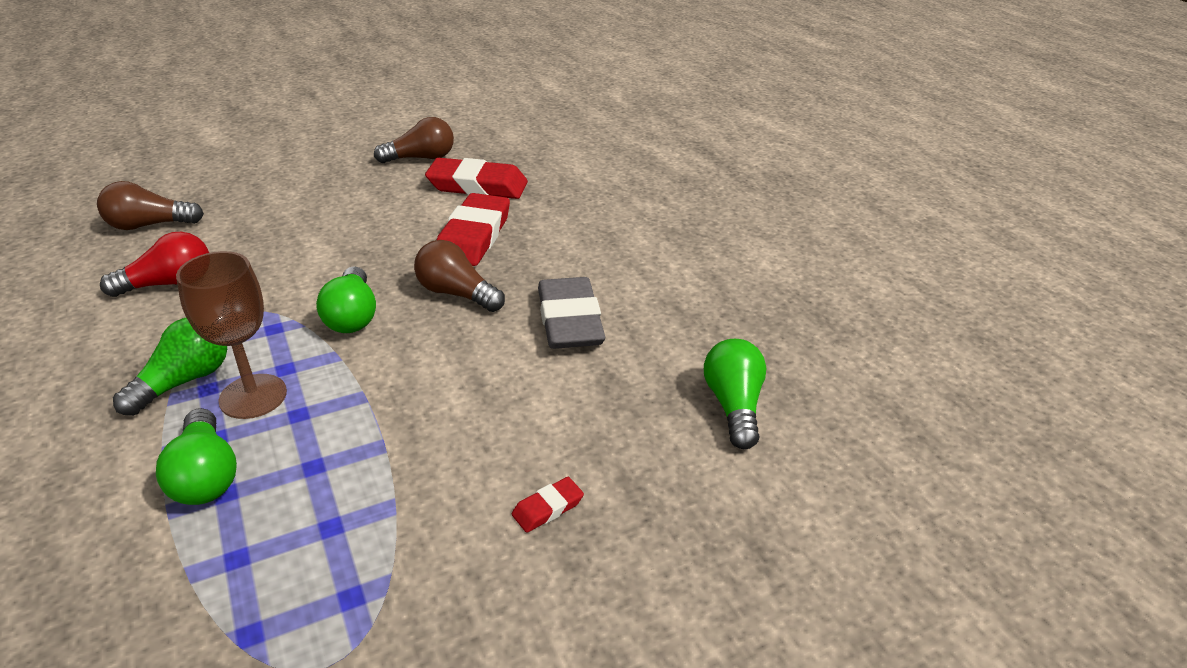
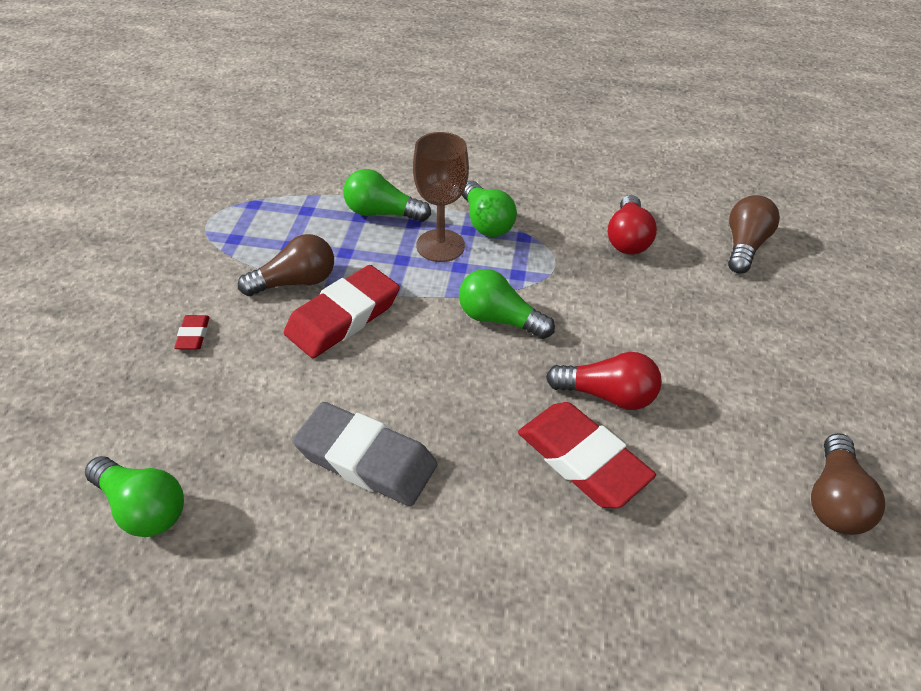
camera: 125 degrees right, 10 degrees up
(402, 242) = (607, 395): none -> red light bulb
(456, 293) = (480, 397): brown light bulb -> brown light bulb (295, 282)
(477, 186) = (715, 524): red eraser -> red eraser (343, 317)

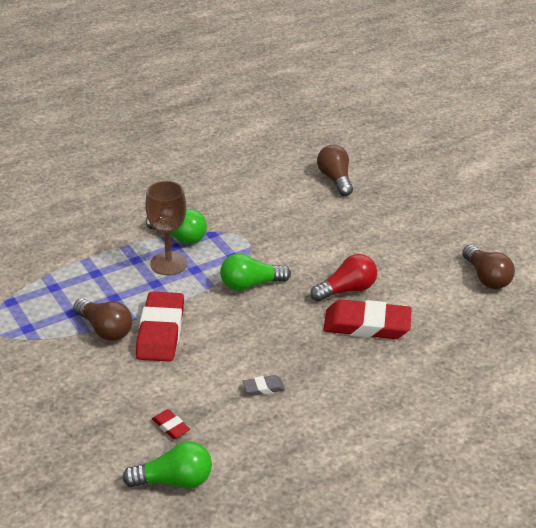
camera: 40 degrees left, 10 degrees down
(193, 335) = (80, 391): red eraser -> red eraser (171, 426)
(295, 282) = (105, 329): brown light bulb -> brown light bulb turned 105 degrees clockwise
(366, 459) = (263, 388): grey eraser -> grey eraser, size x0.44
(382, 213) = (107, 263): green light bulb -> none
(627, 238) = (271, 206): red light bulb -> none

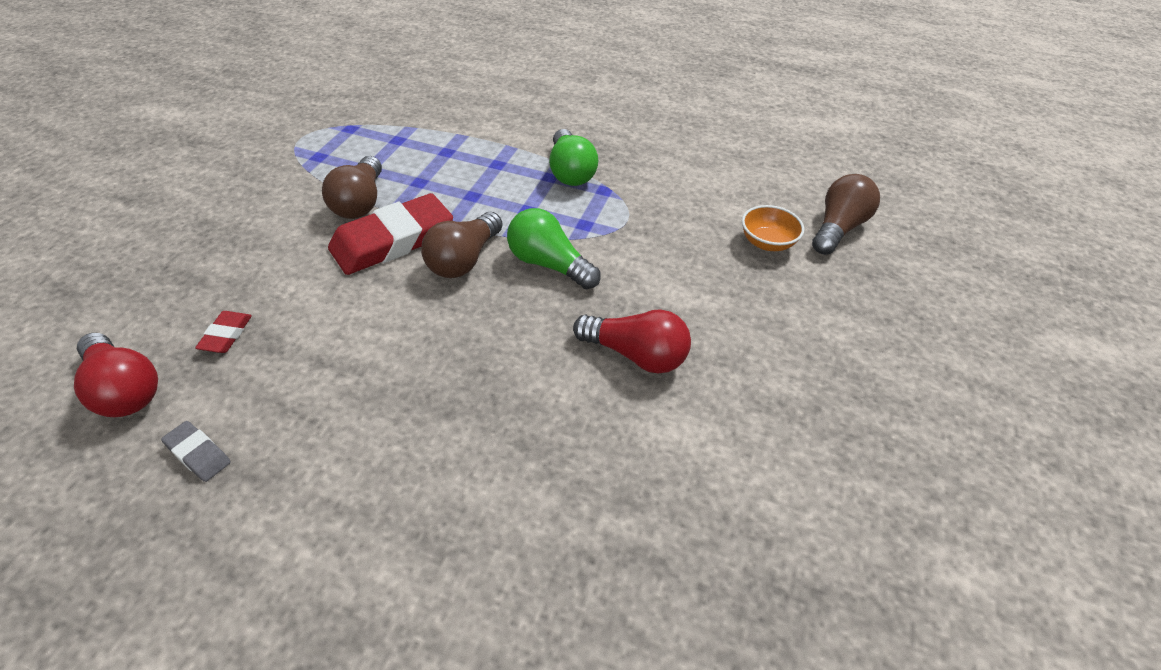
camera: 50 degrees right, 10 degrees up
(168, 263) = (516, 188): brown goblet -> none
(174, 480) = (124, 390): green light bulb -> red light bulb
(263, 388) = (360, 379): grey eraser -> grey eraser (198, 454)
(319, 206) = (767, 243): none -> orange bowl
(366, 325) = (585, 416): red eraser -> none
(486, 277) = (856, 505): brown light bulb -> brown light bulb (464, 260)

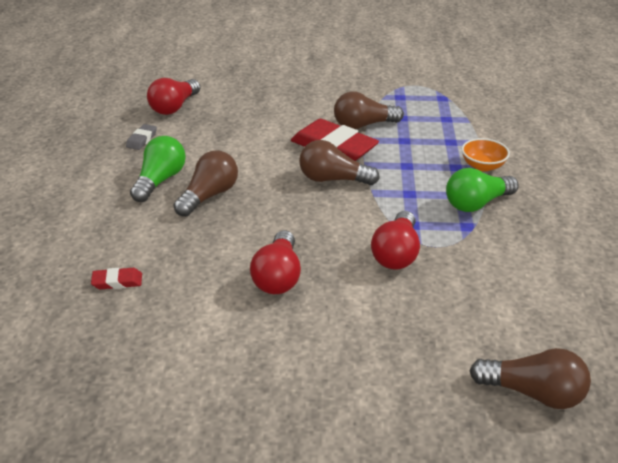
camera: 75 degrees right, 10 degrees down
(226, 335) = (223, 120): red eraser -> red eraser (117, 281)
(428, 390) = (209, 196): none -> brown light bulb
(549, 264) = (352, 217): green light bulb -> green light bulb (160, 180)
(629, 250) = (396, 254): none -> red light bulb
(767, 243) = (467, 338): orange bowl -> orange bowl (482, 166)

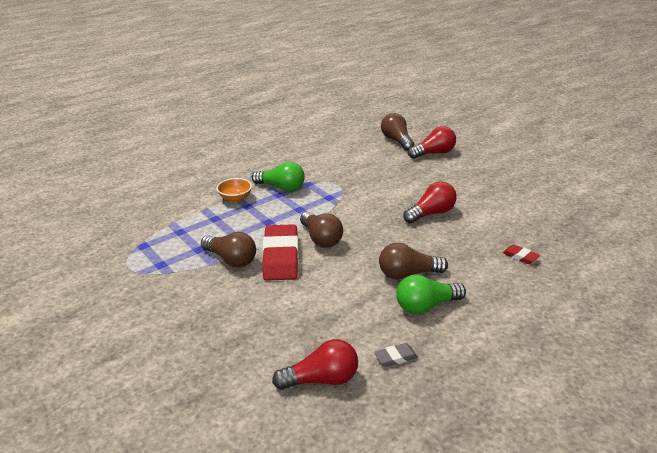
camera: 130 degrees left, 5 degrees down
(396, 254) = (361, 192): red light bulb -> red light bulb (434, 153)

